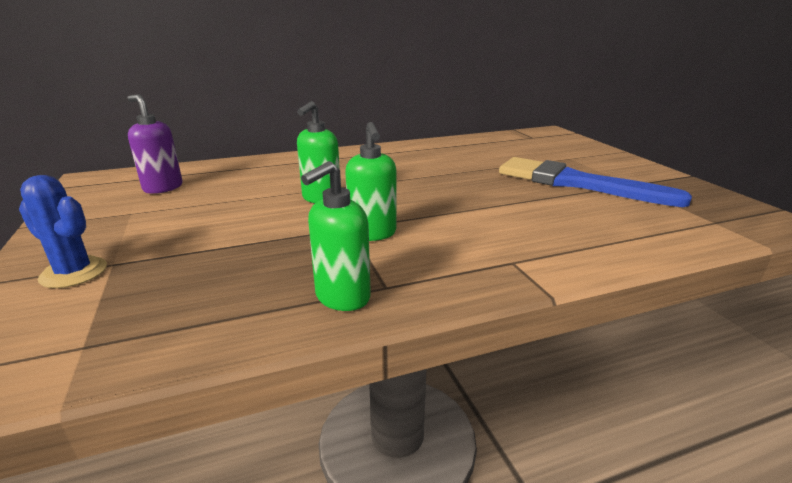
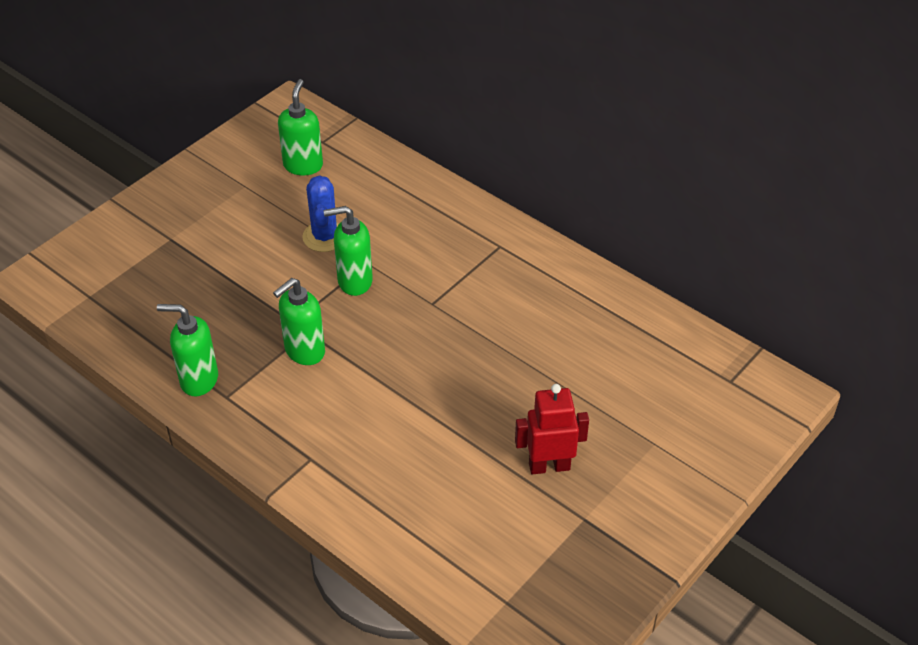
camera: 60 degrees right, 20 degrees up
(74, 273) = (149, 230): blue cactus -> blue cactus (325, 237)
(163, 188) = (303, 165): purple soap dispenser -> green soap dispenser
(576, 183) = (549, 466): blue brush -> red robot

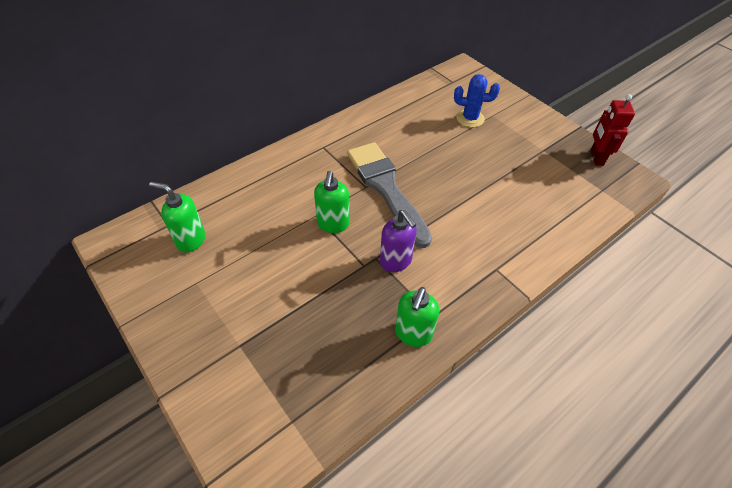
camera: 80 degrees left, 5 degrees up
(304, 351) = (396, 261): green soap dispenser -> purple soap dispenser
(325, 237) = (279, 236): blue cactus -> blue cactus (470, 118)
(433, 325) = (386, 188): none -> grey brush
(549, 466) = (507, 156): red robot -> red robot (596, 157)

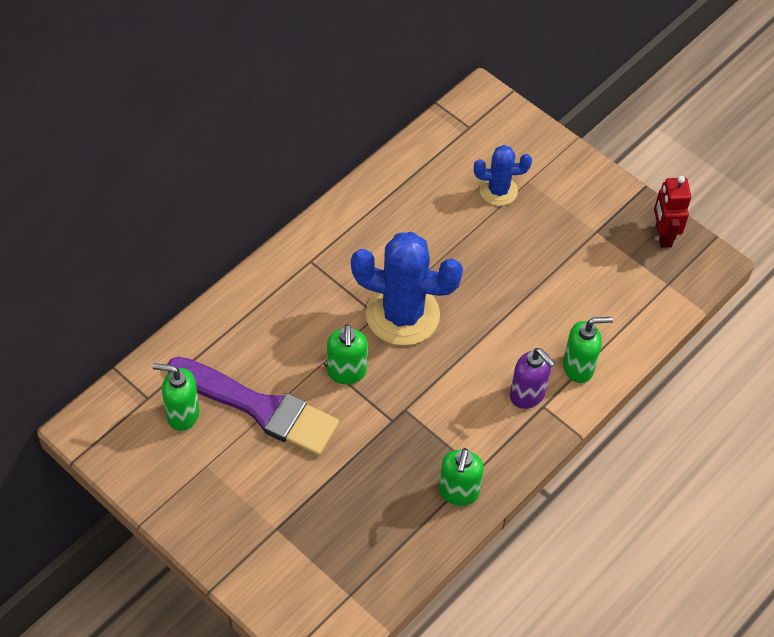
camera: 10 degrees left, 5 degrees up
(255, 242) = (259, 408): none -> purple brush
(386, 188) = (402, 315): grey brush -> blue cactus
(396, 261) = (428, 411): purple soap dispenser -> purple soap dispenser (527, 395)
(528, 242) = (578, 367): none -> green soap dispenser

